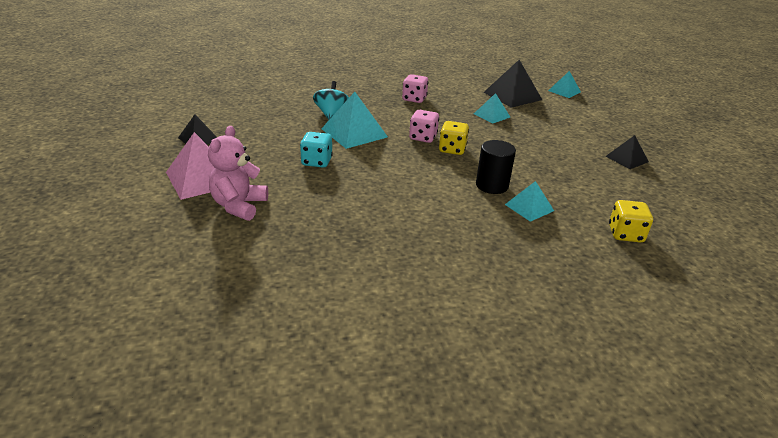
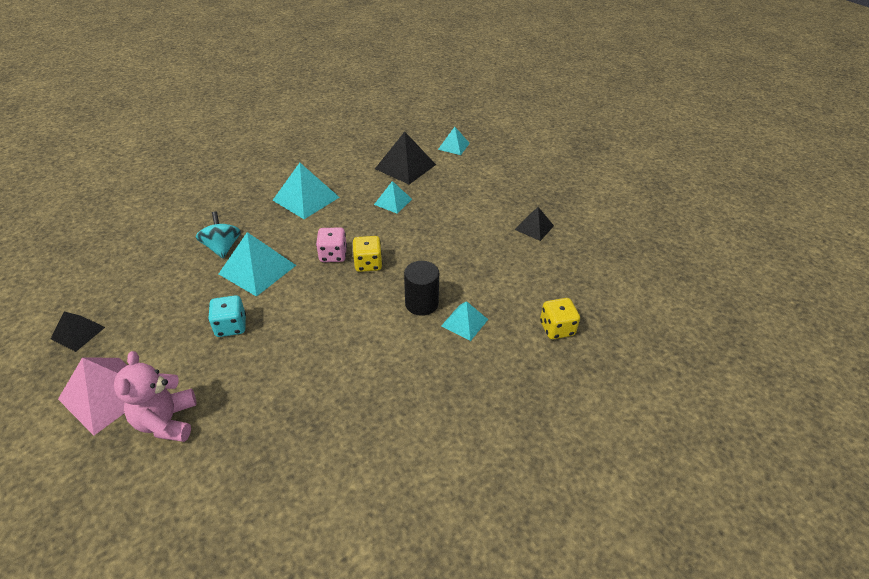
camera: 20 degrees left, 10 degrees up
(414, 99) = (306, 198): pink dice -> turquoise pyramid

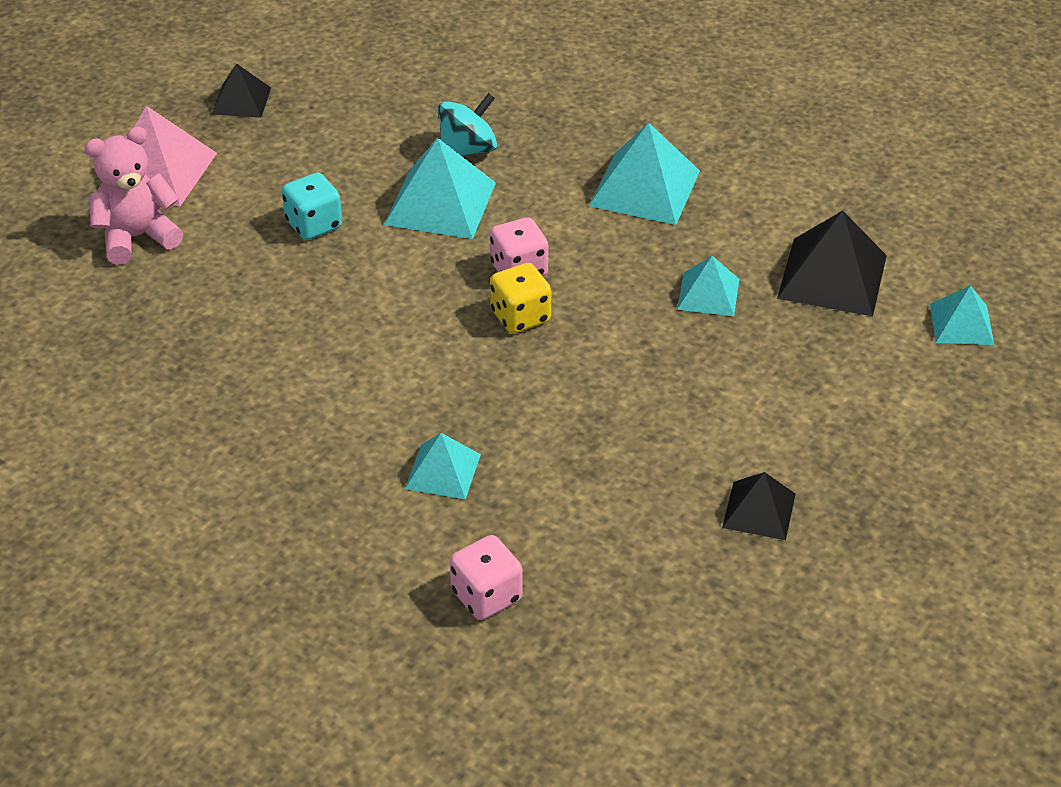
camera: 70 degrees right, 0 degrees up
(421, 303) = (460, 407): black cylinder -> none
(557, 328) = (486, 596): yellow dice -> pink dice

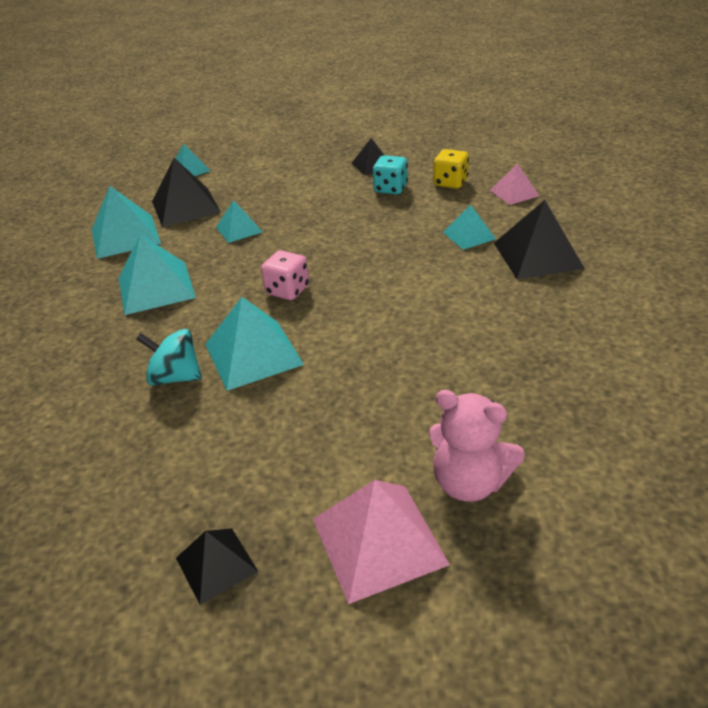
camera: 125 degrees left, 5 degrees down
(314, 224) = (341, 396): turquoise dice -> turquoise dice (390, 189)
(326, 496) = (537, 255): none -> black pyramid
(486, 596) = (514, 193): pink dice -> pink pyramid
(520, 316) = (328, 270): yellow dice -> yellow dice (450, 183)
(802, 204) = (125, 236): none -> turquoise pyramid

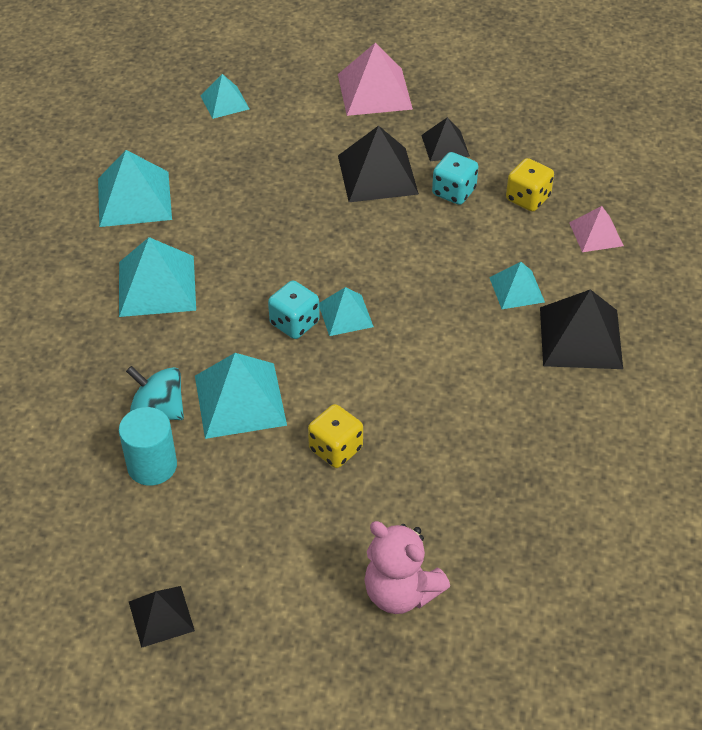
camera: 10 degrees right, 10 degrees up
(178, 423) = (152, 466): none -> turquoise cylinder
(186, 206) = (209, 166): black pyramid -> black pyramid (377, 174)
(239, 229) = (262, 218): turquoise pyramid -> turquoise pyramid (345, 315)
(287, 290) = (294, 323): pink dice -> turquoise dice
(357, 374) = (335, 449): none -> yellow dice
(378, 540) = (302, 628): pink pyramid -> pink pyramid (374, 91)

